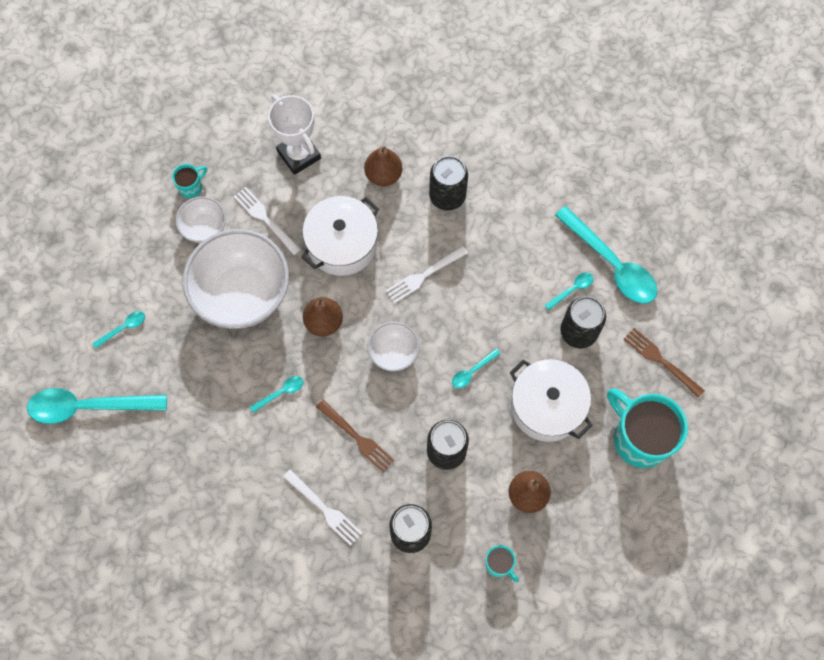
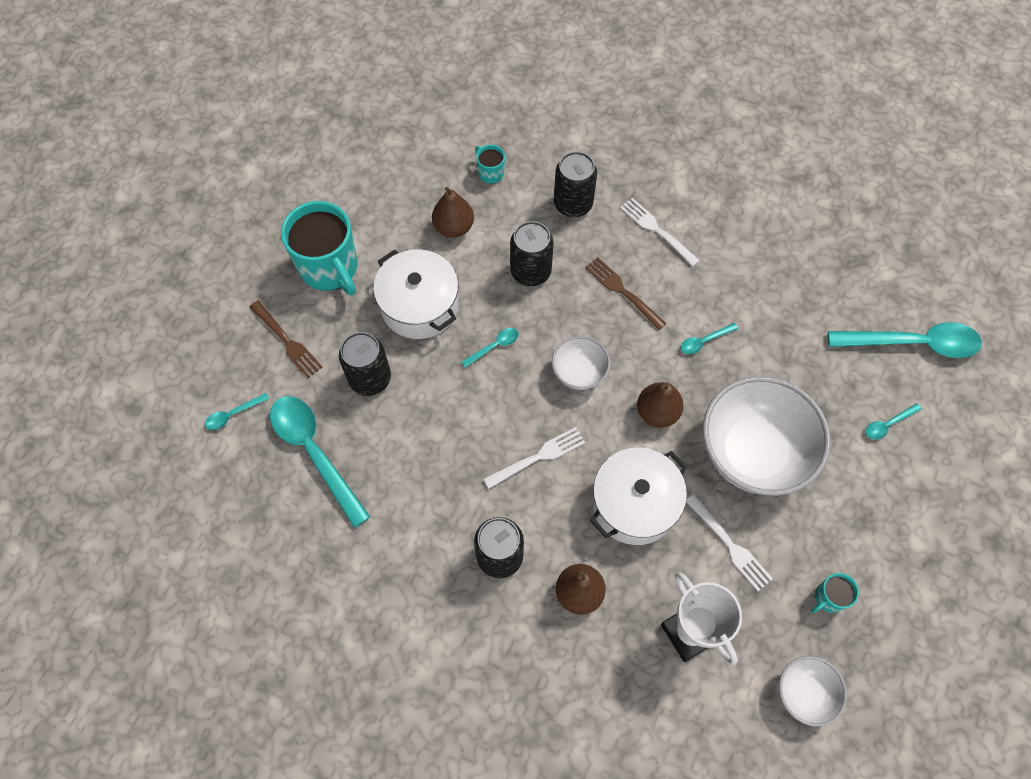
camera: 175 degrees left, 5 degrees down
(204, 228) = (806, 539): white bowl -> white bowl (804, 693)
(572, 289) = (367, 426): turquoise spoon -> turquoise spoon (233, 414)

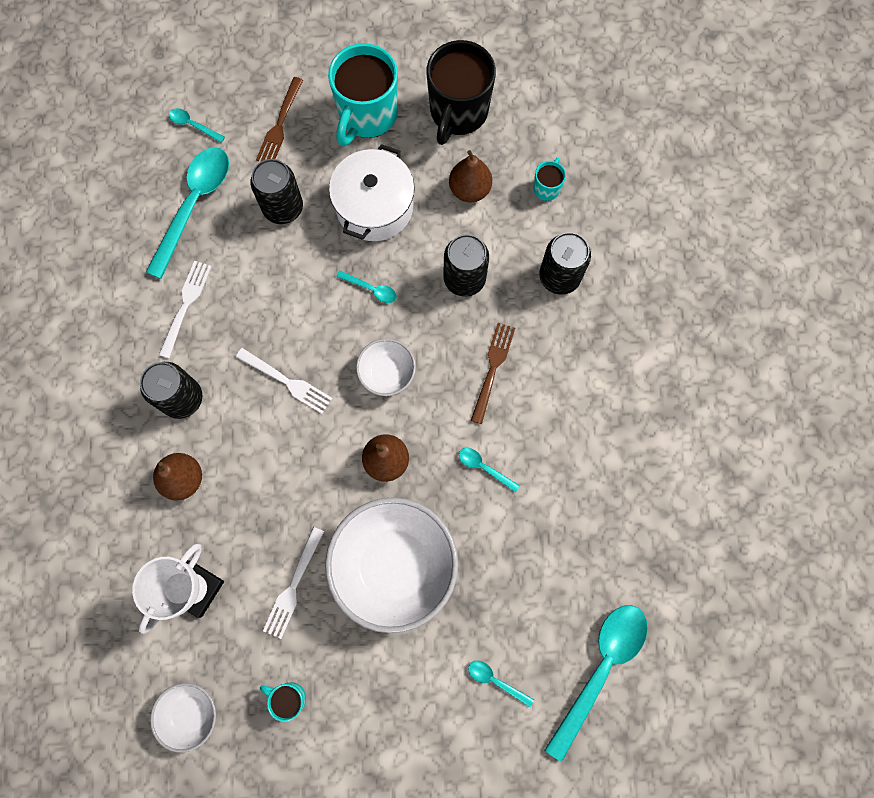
camera: 60 degrees right, 10 degrees up
(378, 200) = (458, 112): none -> black mug
(634, 504) = (287, 485): white pot -> none
(657, 230) = (578, 366): white fork -> white fork (186, 305)
(912, 343) = (600, 669): turquoise spoon -> turquoise spoon turned 120 degrees counterclockwise

